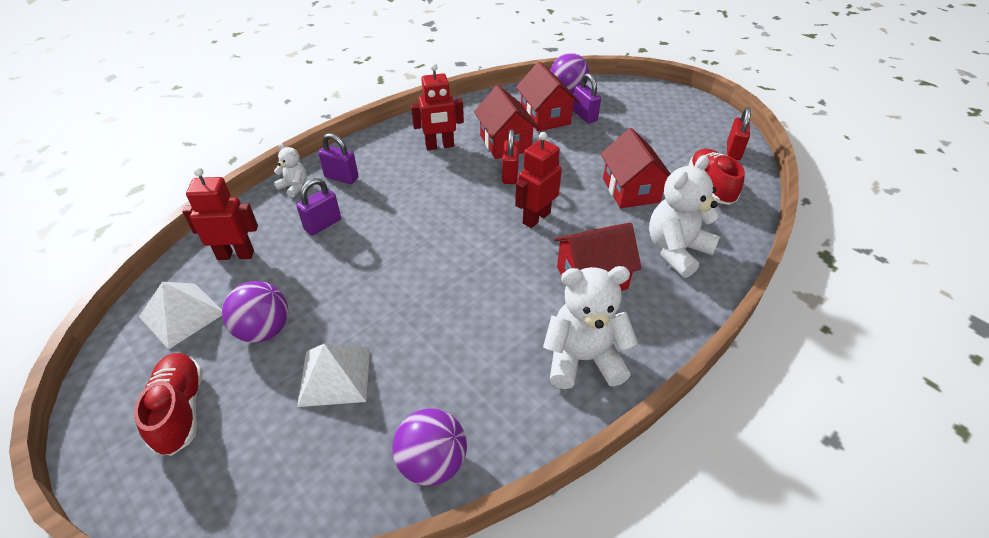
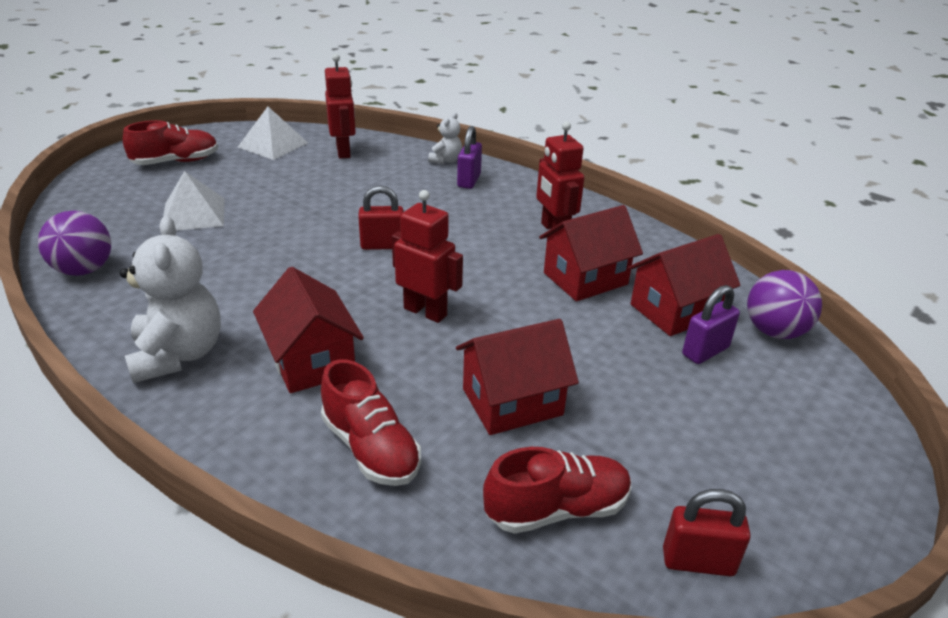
camera: 80 degrees right, 10 degrees down
(264, 330) = (251, 177): purple ball -> none
(323, 224) = (390, 182): purple padlock -> none
(510, 175) = (512, 286): red padlock -> red padlock (382, 245)
(676, 251) = (371, 448): white teddy bear -> red shoe

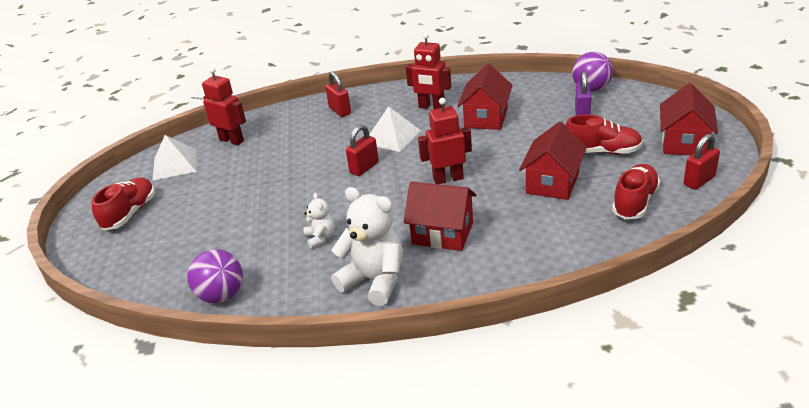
camera: 40 degrees left, 0 degrees up
(193, 214) = (218, 227): white pyramid -> white pyramid (392, 137)
(371, 448) = (536, 239): red shoe -> red shoe (602, 151)
(446, 160) = (304, 108): white teddy bear -> white teddy bear (320, 238)
(469, 181) = (340, 111): purple padlock -> red padlock
(675, 310) = (544, 106): red house -> red house (684, 142)

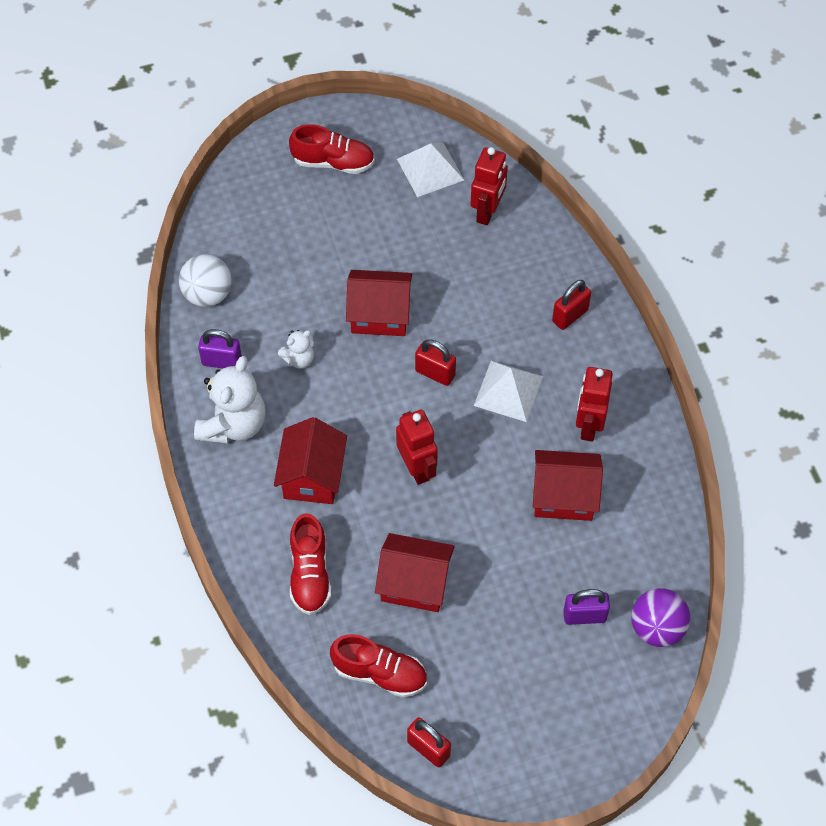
camera: 75 degrees right, 25 degrees up
(221, 295) = (208, 294): purple ball -> white ball
(302, 287) = (222, 362): none -> purple padlock
(602, 151) = (488, 640): red shoe -> red shoe (310, 574)
(684, 142) = (517, 740): red house -> red house (379, 315)

